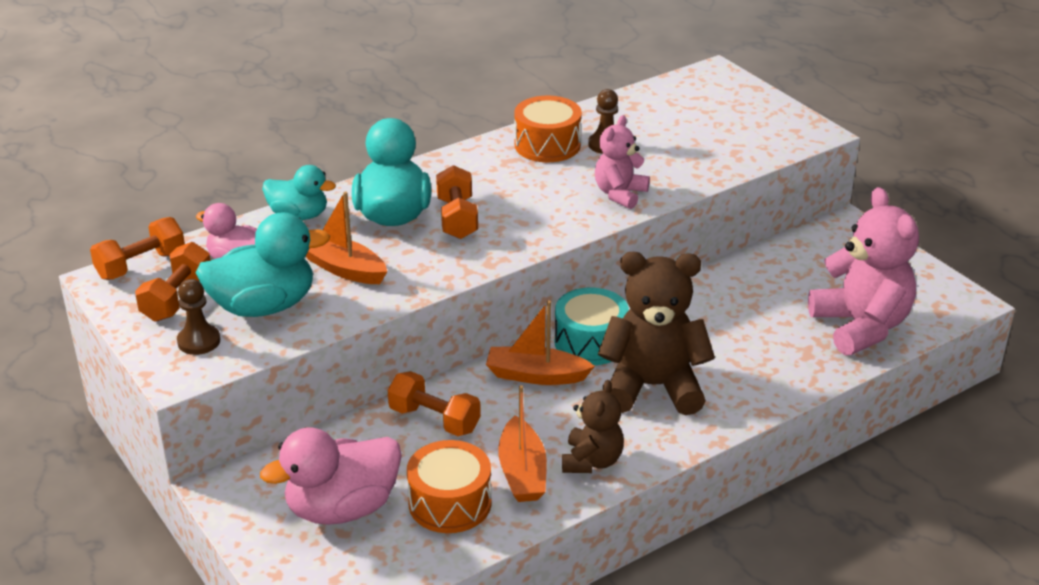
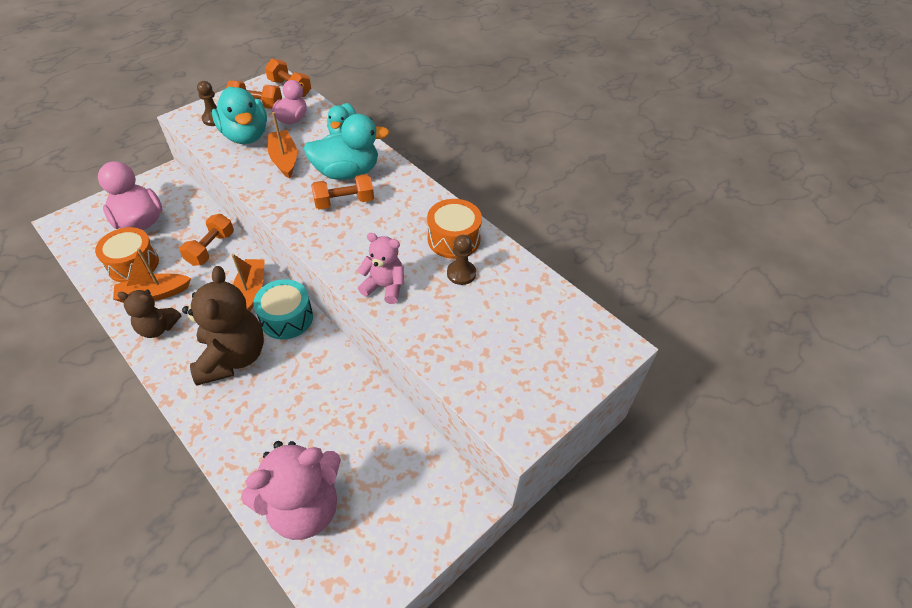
camera: 80 degrees right, 15 degrees up
(342, 268) = (284, 159): orange boat -> orange boat turned 45 degrees counterclockwise

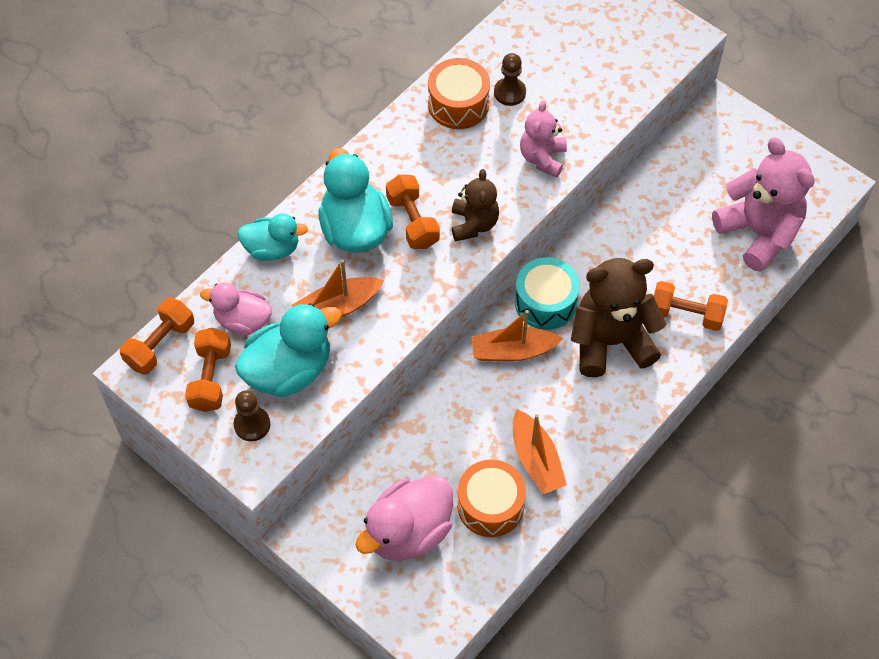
camera: 95 degrees left, 10 degrees up
(158, 328) = (586, 434): brown teddy bear -> brown teddy bear (474, 224)
(211, 248) = (447, 420): orange dumbbell -> orange dumbbell (686, 314)

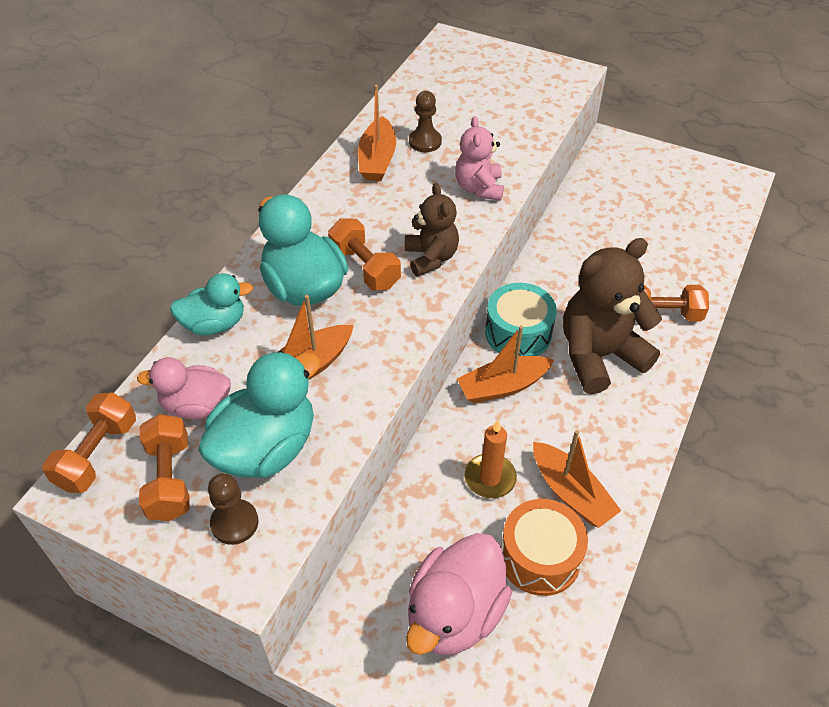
camera: 15 degrees left, 10 degrees down
(458, 104) = (377, 159): orange drum -> orange boat
(473, 430) = (490, 478): none -> orange candle
(758, 233) = (695, 232): pink teddy bear -> none

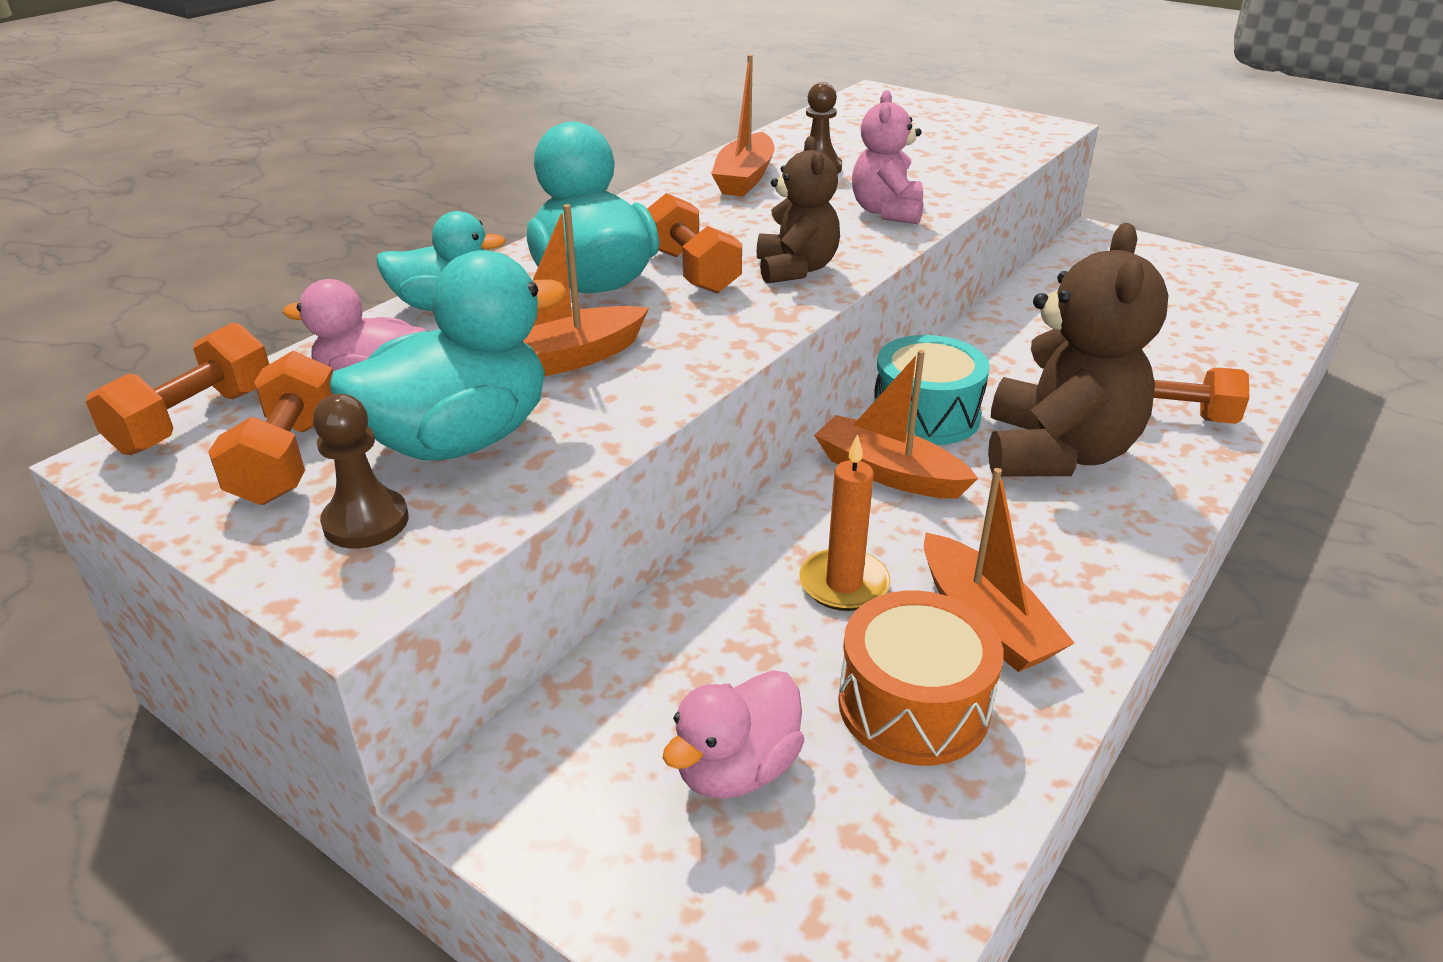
camera: 10 degrees right, 15 degrees down
(455, 613) = (736, 769): pink duck -> pink duck, size x0.63
(502, 386) = (889, 473): orange boat -> orange boat turned 45 degrees clockwise
(599, 355) = (1057, 453): brown teddy bear -> brown teddy bear turned 120 degrees clockwise

